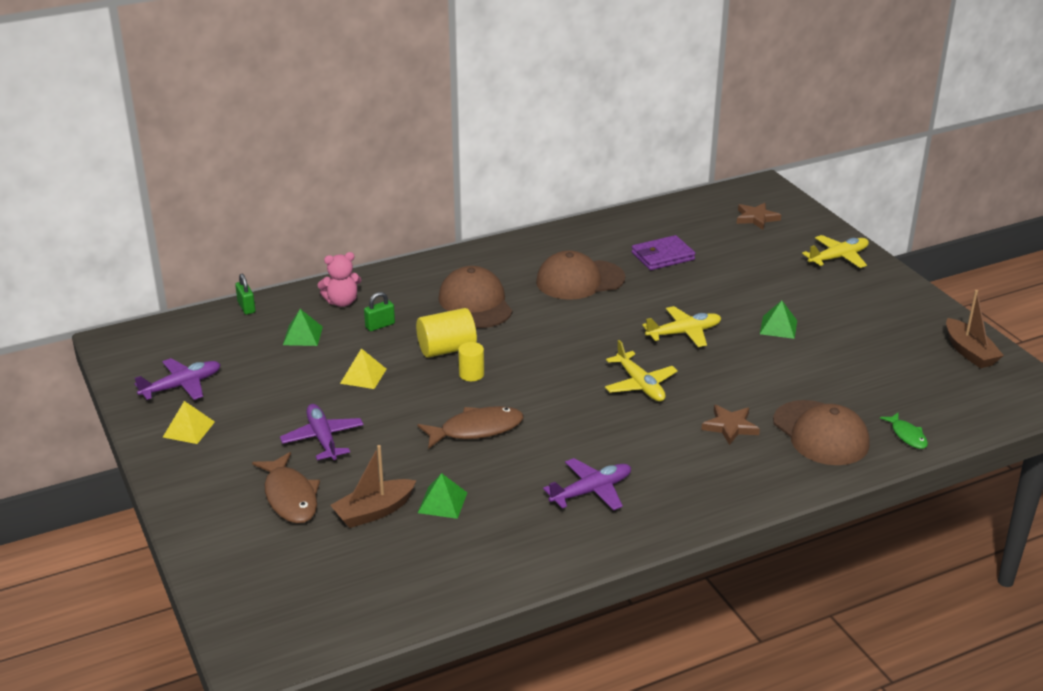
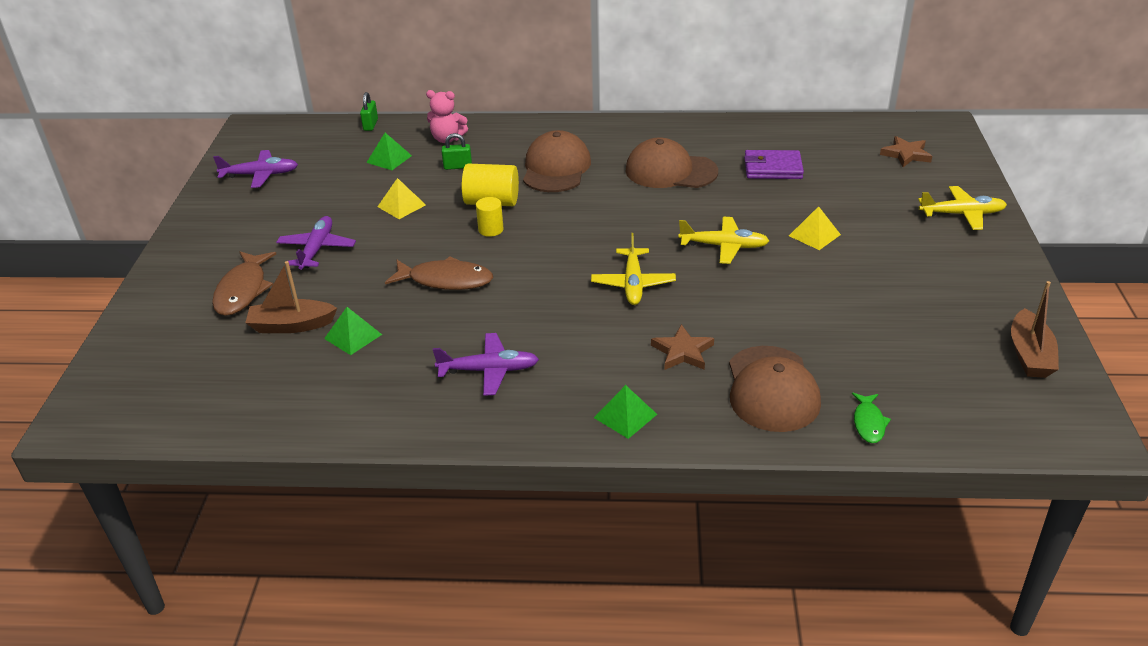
camera: 30 degrees right, 5 degrees up
(189, 429) = (229, 211): yellow pyramid -> yellow pyramid (814, 235)
(778, 327) = (828, 267): green pyramid -> green pyramid (625, 416)

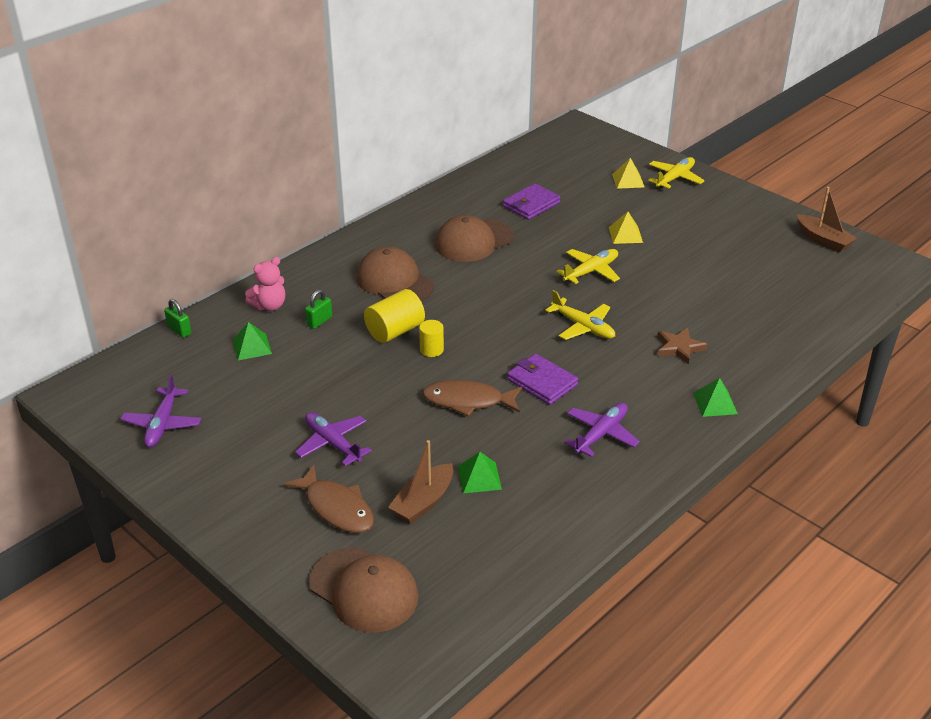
camera: 50 degrees left, 0 degrees up
(260, 175) = (162, 424): purple plane -> purple plane turned 150 degrees clockwise
(401, 205) = (333, 373): yellow pyramid -> yellow pyramid (628, 180)
(446, 280) = (468, 401): brown fish -> brown fish turned 135 degrees counterclockwise
(521, 303) = (542, 382): none -> purple wallet
(772, 389) = (753, 337): brown cap -> brown cap (364, 590)
(868, 423) = (820, 323): green fish -> none
(906, 154) = (588, 155): brown star -> none

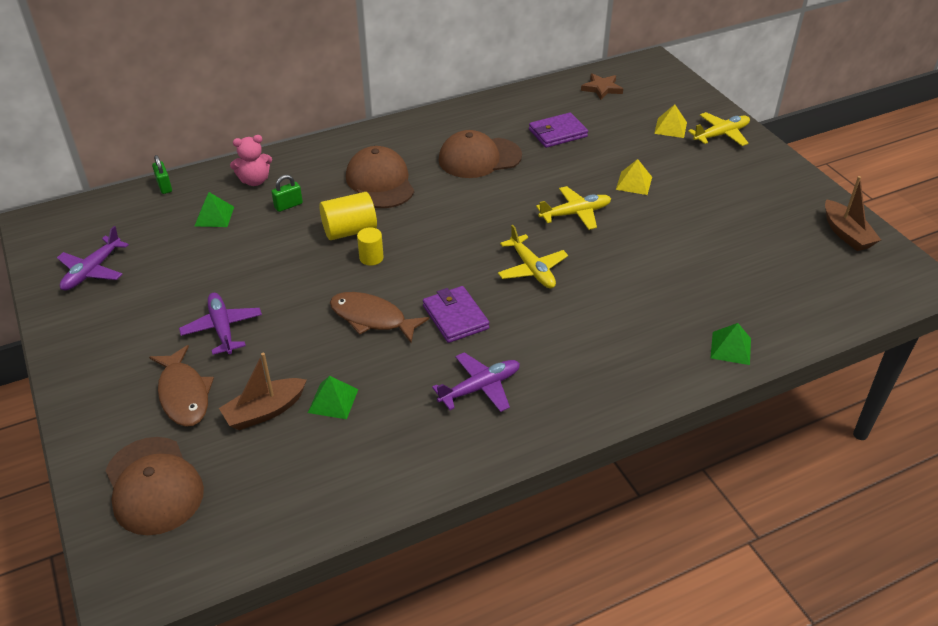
camera: 20 degrees right, 5 degrees up
(679, 348) = (617, 315): brown star -> brown star (602, 88)
(715, 403) = (619, 385): green pyramid -> green pyramid (731, 348)

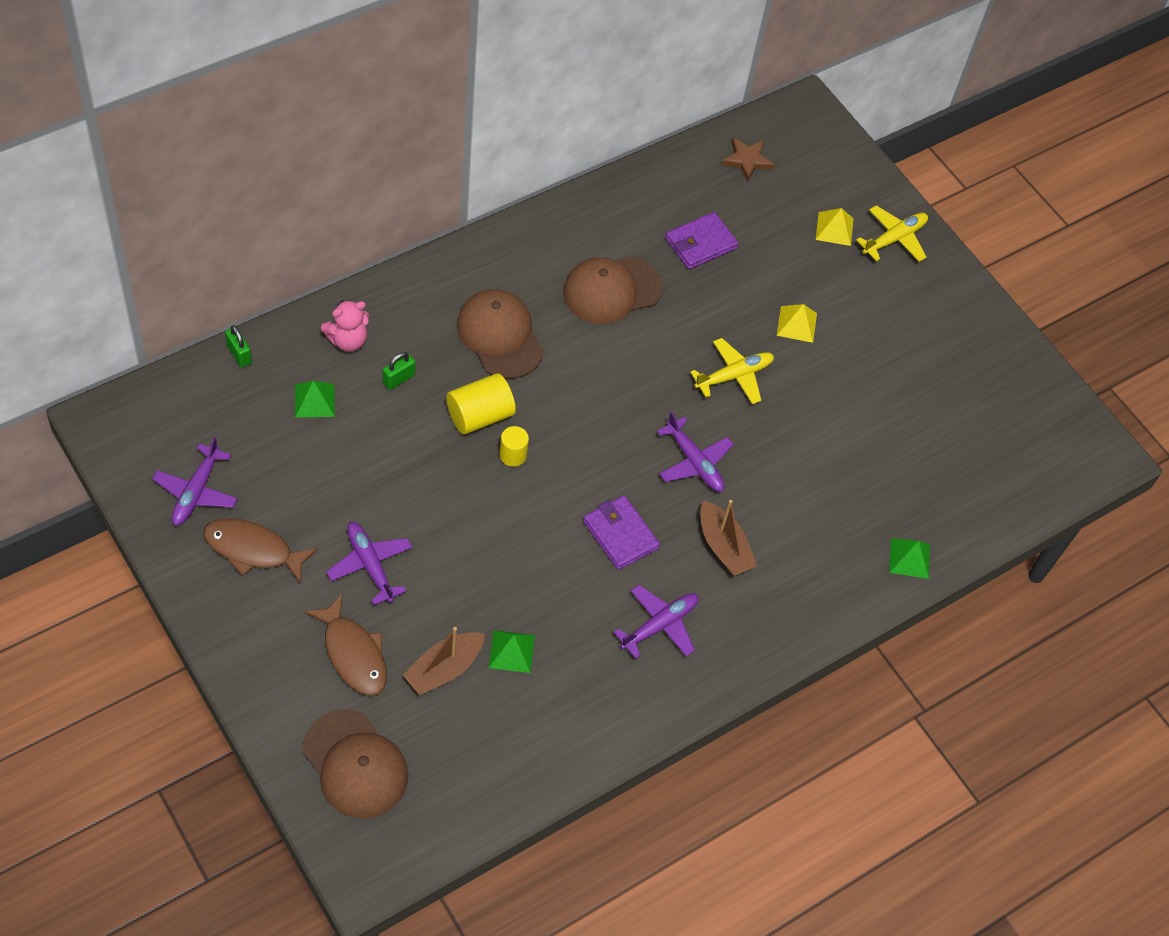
camera: 15 degrees left, 15 degrees up
(372, 318) = (530, 542): brown fish -> brown fish (253, 550)
(532, 269) = (694, 462): yellow plane -> purple plane
(846, 234) = (1031, 392): brown boat -> brown boat (723, 547)

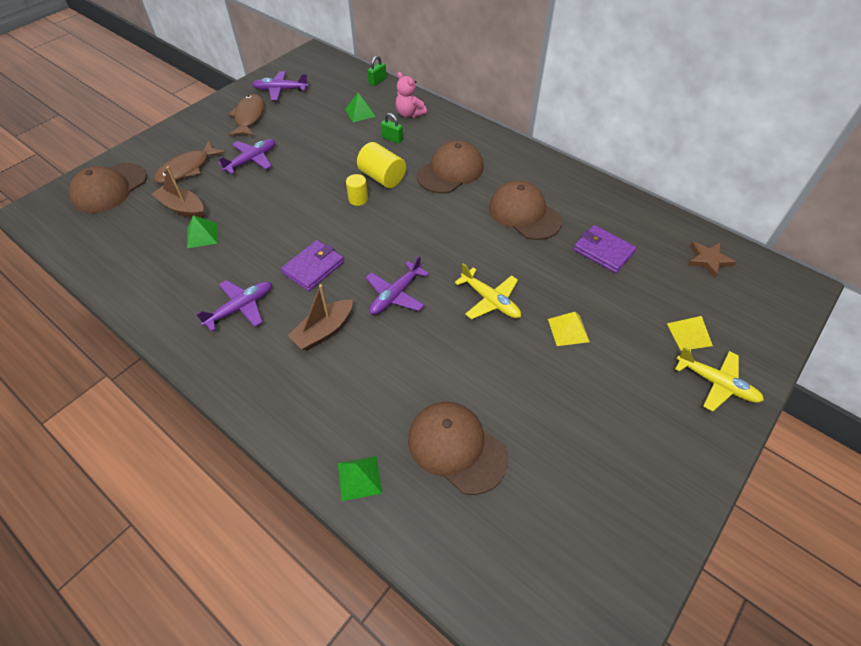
camera: 80 degrees right, 5 degrees down
(659, 625) = (240, 308): purple plane -> purple plane turned 75 degrees counterclockwise
(901, 469) = (456, 448): none -> brown cap

